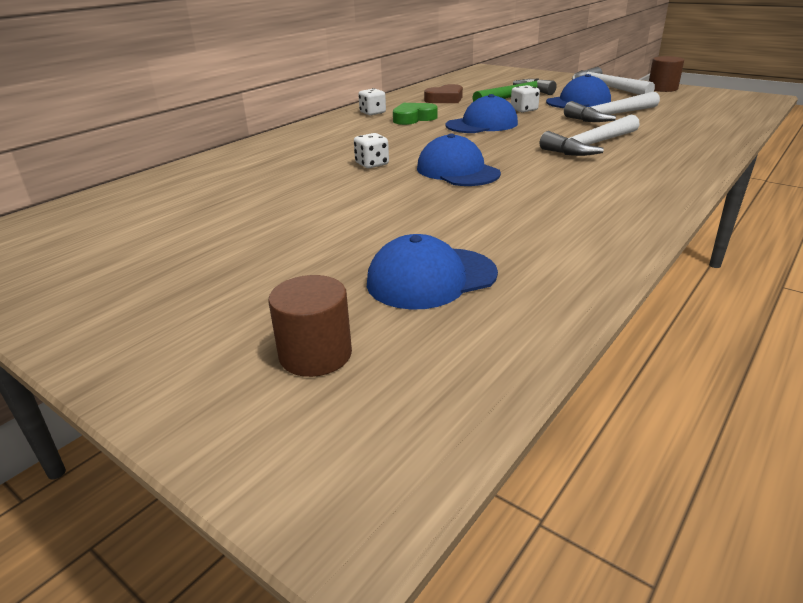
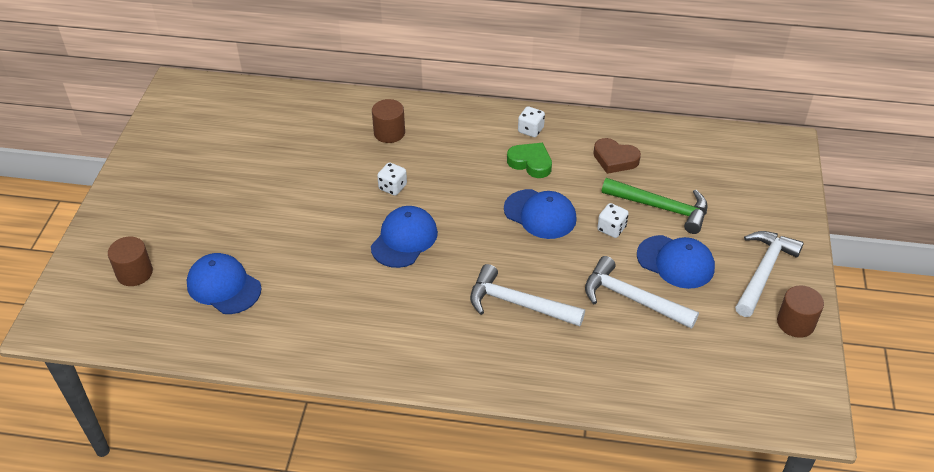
camera: 60 degrees right, 15 degrees up
(288, 154) = (389, 133): none -> brown cylinder

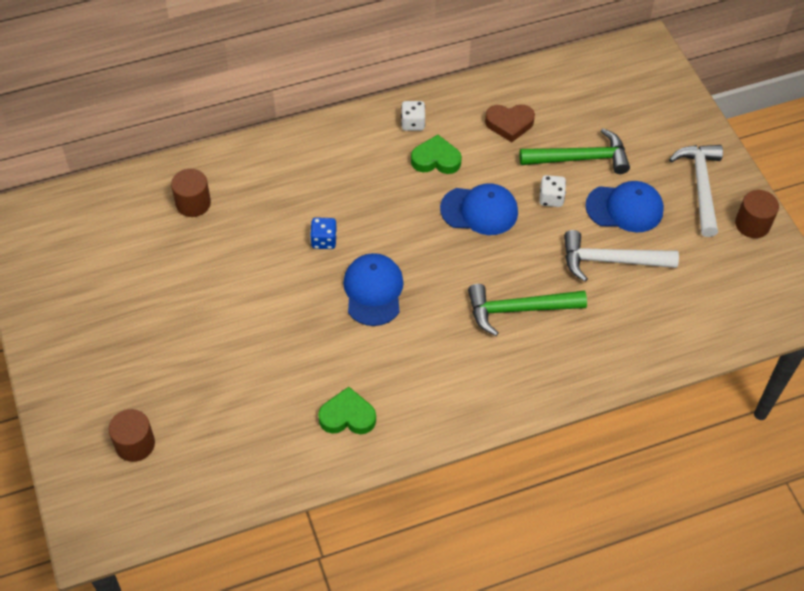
camera: 30 degrees left, 10 degrees up
(224, 286) = (236, 416): blue cap -> none
(310, 324) = (347, 416): none -> green heart
(389, 133) = (278, 182): brown cylinder -> brown cylinder (193, 203)
(392, 187) = (324, 240): white dice -> blue dice
(518, 304) = (518, 310): white hammer -> green hammer

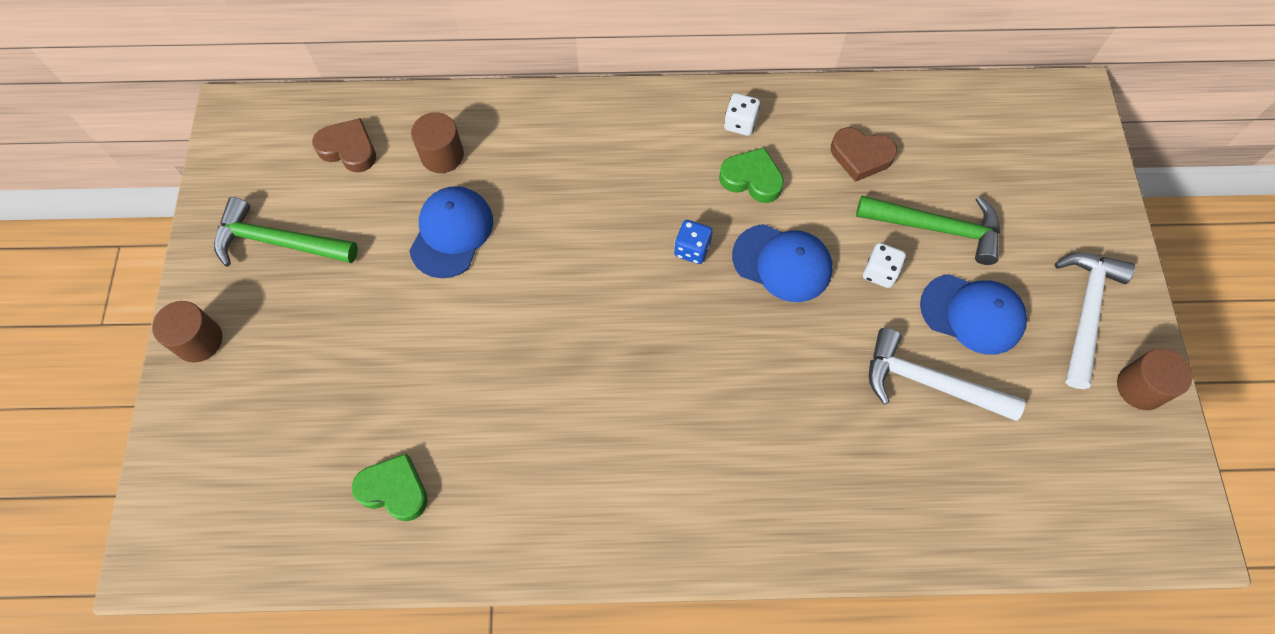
camera: 20 degrees right, 10 degrees up
(116, 218) = (349, 149): none -> brown heart
(135, 444) = (254, 450): brown cylinder -> brown cylinder (199, 340)
(324, 240) = (576, 248): blue dice -> blue dice (692, 249)
(347, 416) = (517, 496): green heart -> green heart (394, 490)
(373, 291) = (611, 333): blue cap -> blue cap (451, 233)
(518, 310) = (784, 415): green hammer -> green hammer (278, 242)

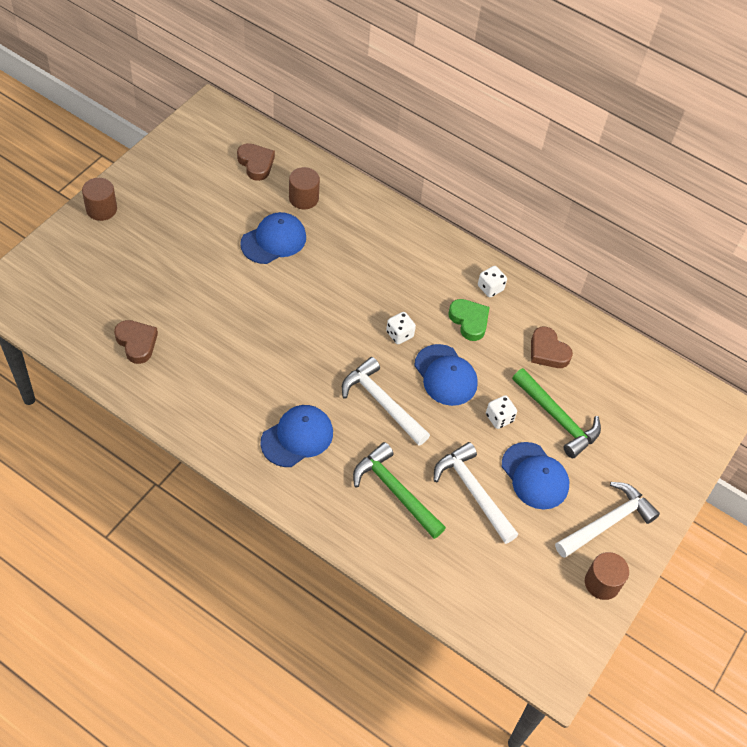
camera: 30 degrees right, 10 degrees down
(278, 242) = (180, 187): green hammer -> green hammer (395, 491)
(394, 490) = (137, 343): green heart -> brown heart
(688, 466) = (297, 437): none -> blue cap
(692, 249) = (399, 334): blue dice -> white dice
(743, 348) = (381, 402): none -> white hammer

